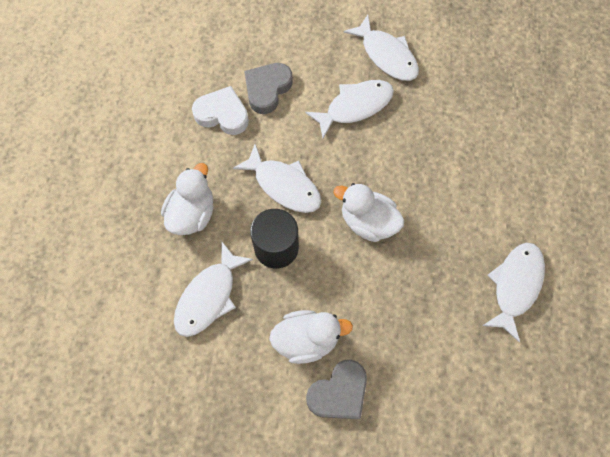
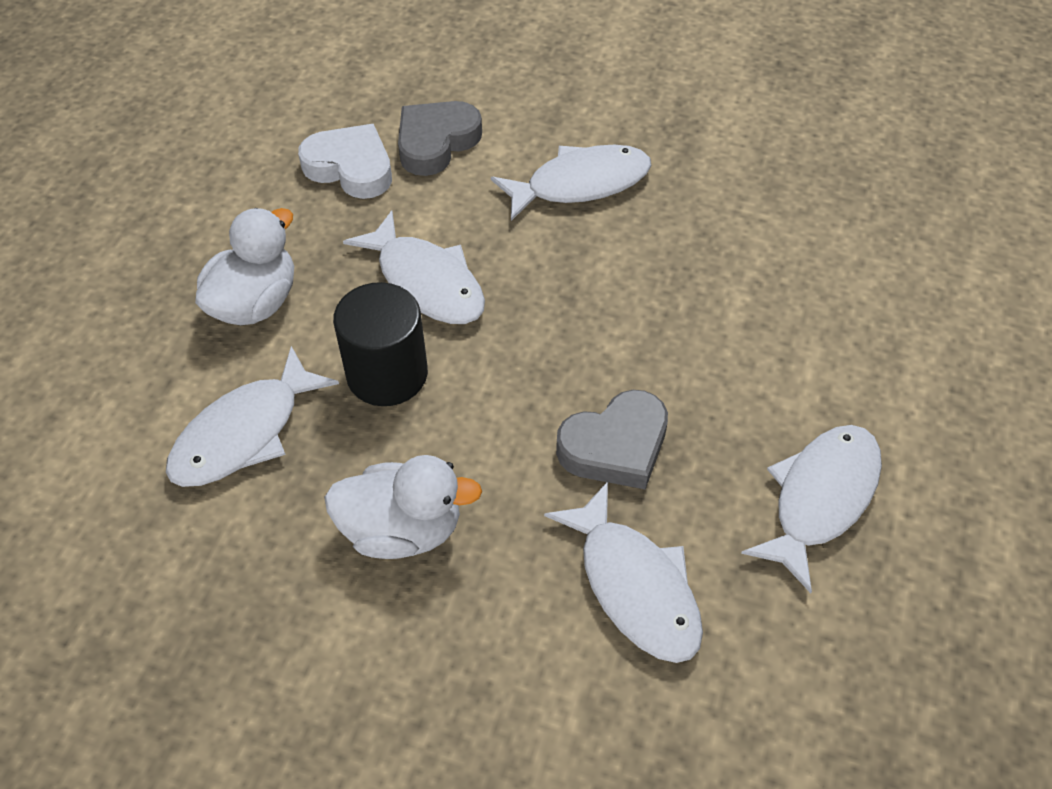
camera: 10 degrees right, 15 degrees down
(339, 393) = (439, 630): grey heart -> grey heart (615, 446)
(368, 222) = (562, 357): white duck -> none
(386, 55) = (652, 119): white fish -> white fish (634, 586)

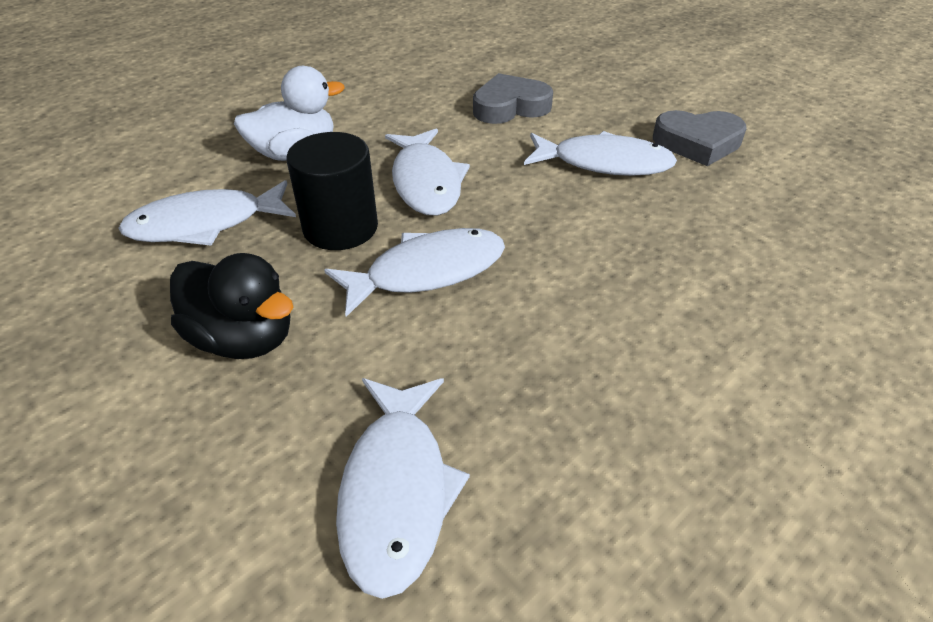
camera: 30 degrees right, 10 degrees down
(350, 167) = (435, 102): white heart -> none
(402, 529) = (244, 338): white duck -> black duck
(615, 446) = (481, 357): grey heart -> grey heart (697, 143)
(820, 498) = (665, 507): white fish -> white fish (427, 272)

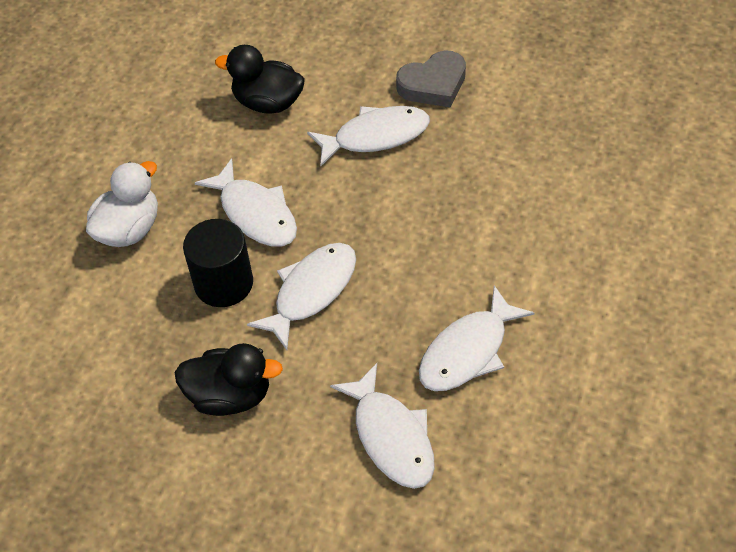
camera: 25 degrees left, 10 degrees up
(205, 224) = (120, 326): white fish -> white fish (468, 351)
(510, 107) = (268, 102): grey heart -> black duck

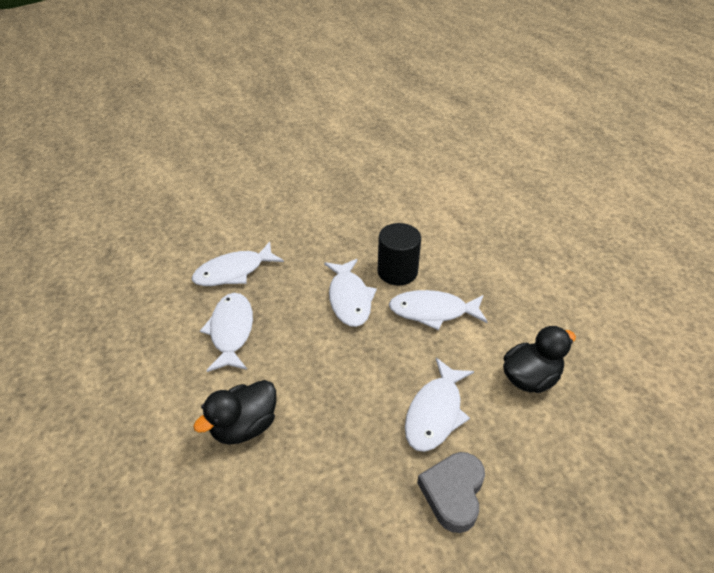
camera: 130 degrees right, 10 degrees down
(129, 229) = (478, 259): white duck -> none
(230, 396) = (328, 237): black duck -> black duck (244, 426)
(391, 437) = (233, 272): white fish -> white fish turned 45 degrees counterclockwise

